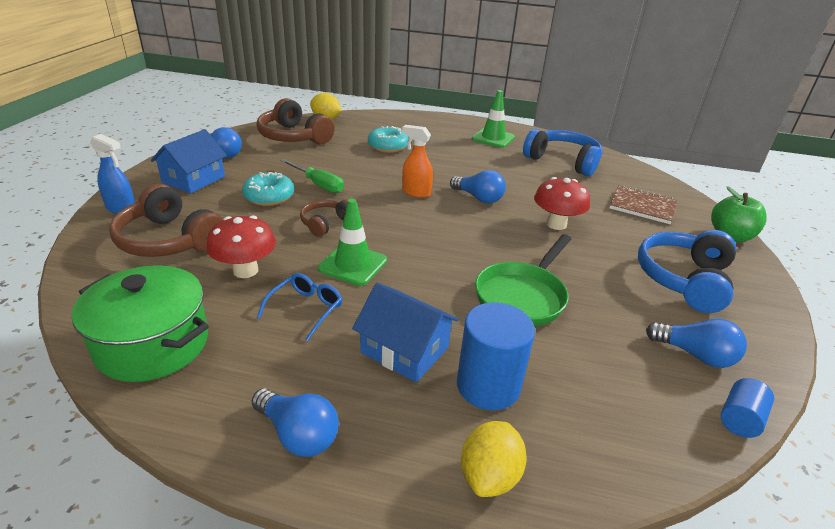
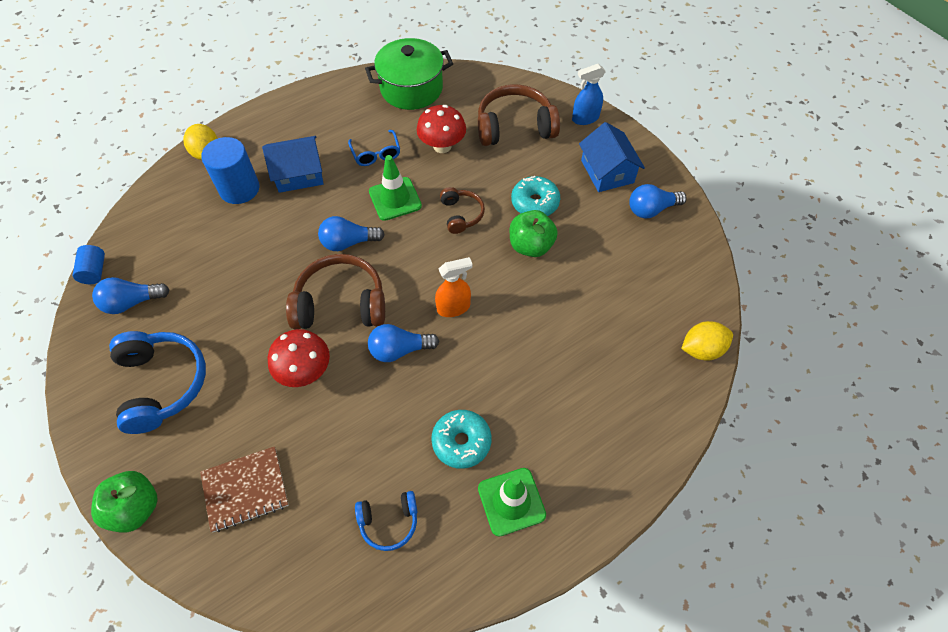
camera: 135 degrees right, 25 degrees up
(293, 137) = (661, 286): brown headphones -> brown headphones (341, 303)
(298, 434) = (298, 110): blue light bulb -> blue light bulb (348, 242)
(318, 184) = (531, 246): green screwdriver -> green apple
(388, 147) = (572, 358): turquoise donut -> turquoise donut (461, 442)
(522, 296) = (268, 263): green pan -> none
(563, 161) = (389, 522): blue headphones -> blue headphones, size x0.55

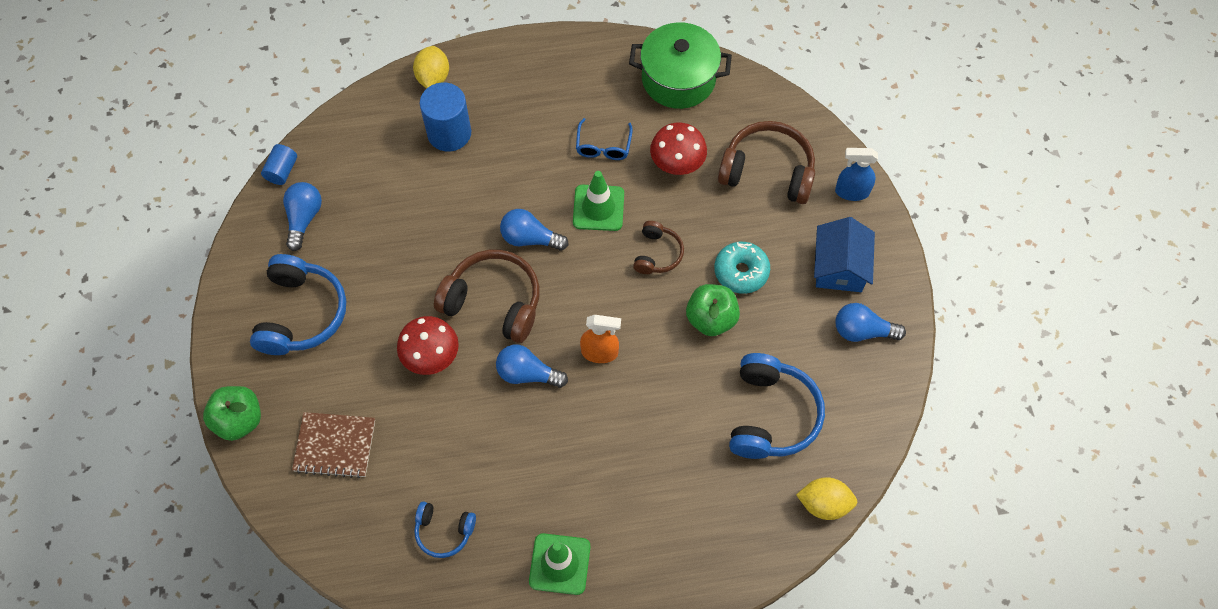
camera: 25 degrees right, 5 degrees up
(132, 302) = (304, 218): blue light bulb -> blue light bulb turned 90 degrees clockwise
(299, 174) = (514, 139): blue house -> none
(461, 442) = (542, 489): turquoise donut -> none
(620, 298) = (771, 415): none -> blue headphones

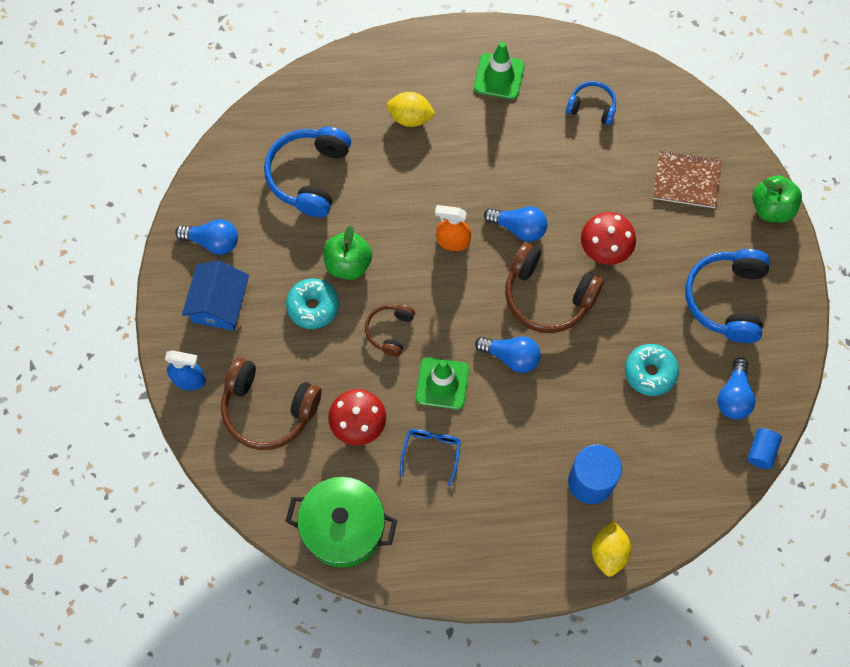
camera: 175 degrees left, 5 degrees up
(387, 234) = (650, 372): none -> turquoise donut
(824, 504) = (279, 103): yellow lemon -> yellow lemon (410, 117)

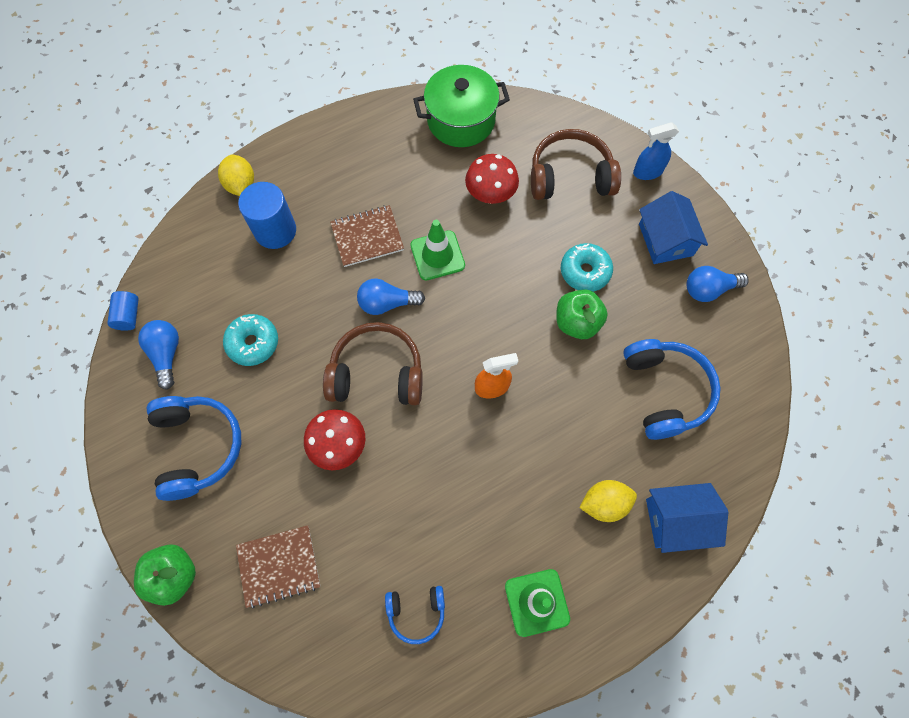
camera: 155 degrees right, 0 degrees up
(361, 83) = (677, 520): none -> blue house
(390, 331) = (506, 280): brown headphones -> none
(431, 452) = (419, 199): blue glasses -> none
(501, 433) = (367, 237): none -> brown notebook
(519, 228) = (434, 430): blue light bulb -> none

